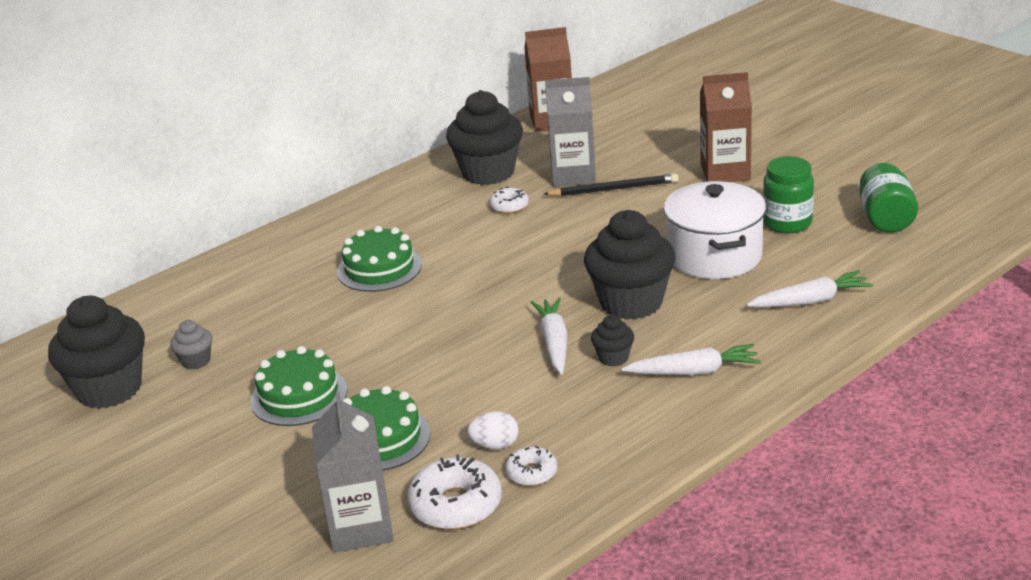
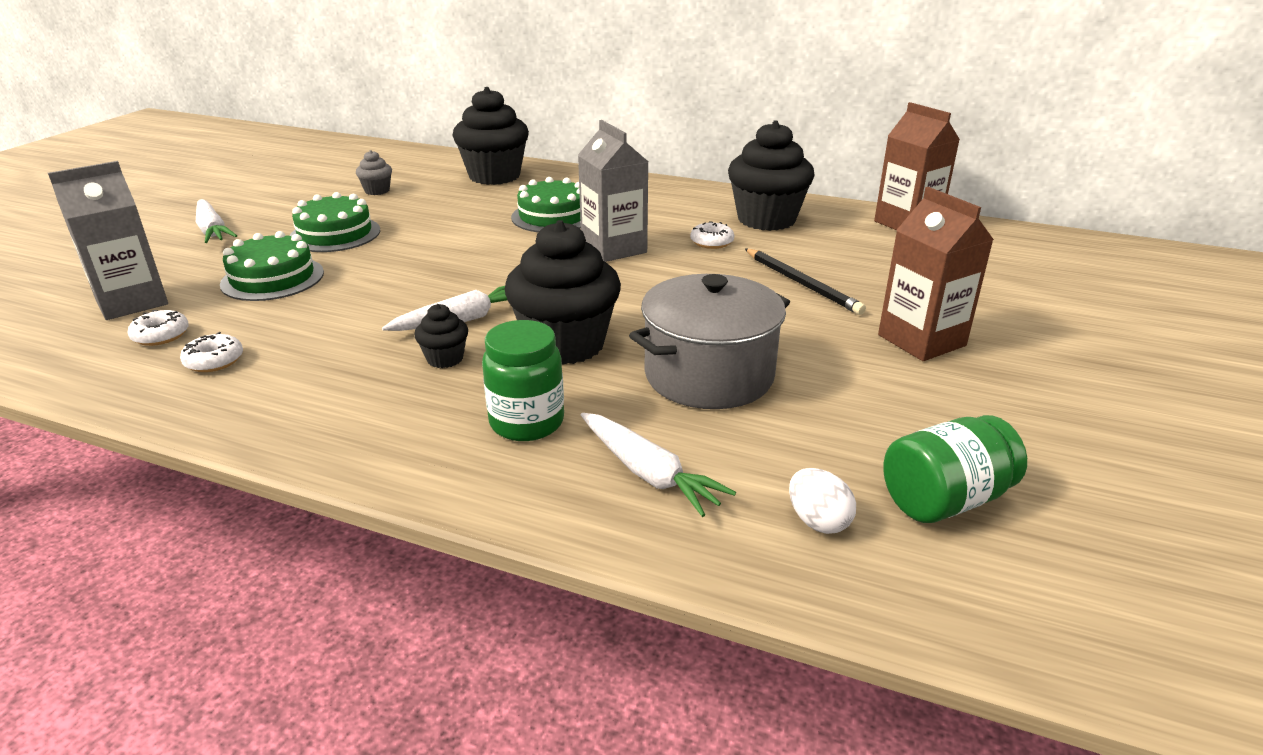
camera: 60 degrees right, 0 degrees up
(109, 389) = (331, 176): black cupcake -> black cupcake (494, 176)
(456, 505) = (161, 335): white donut -> white donut, size x0.57
(495, 445) = (264, 331): white egg -> white egg (818, 521)
(573, 175) = (807, 257): grey carton -> grey carton (613, 248)
(694, 371) = (433, 416): white carrot -> white carrot (212, 230)
(714, 256) = (709, 375): white pot -> grey pot
(787, 223) = (840, 412): green jar -> green jar (527, 422)

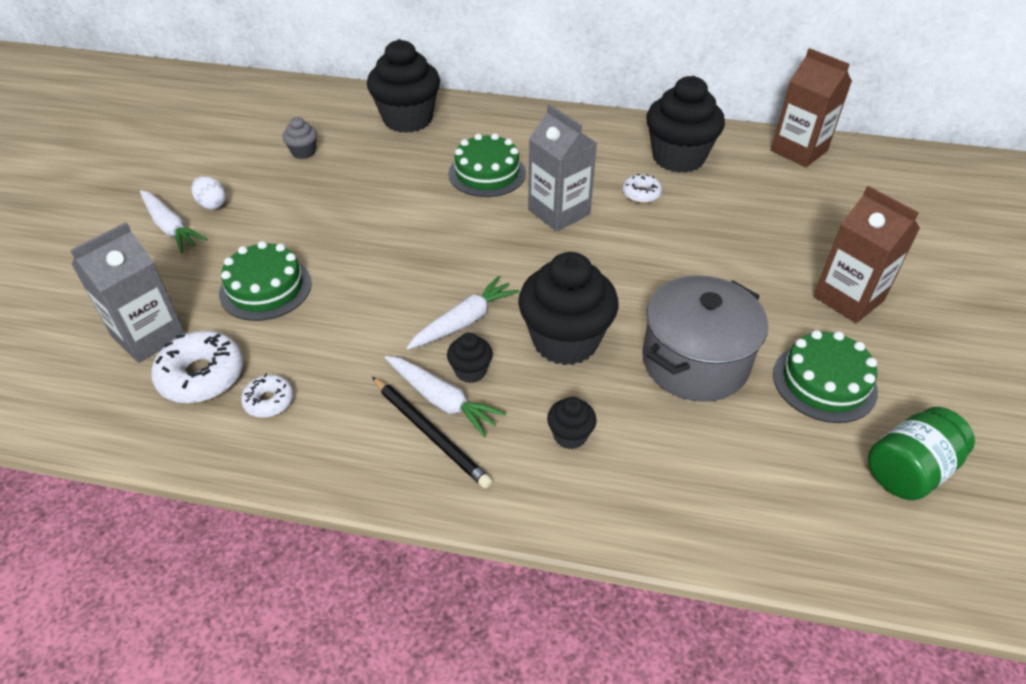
camera: 10 degrees left, 15 degrees up
(161, 335) = (202, 376): white donut -> white donut, size x1.77
(335, 234) = (293, 220): green cake -> green cake (824, 382)
(527, 422) = (570, 436): green jar -> black cupcake
(649, 473) = (686, 477): white carrot -> white carrot (442, 400)
(802, 284) = (734, 240): black pencil -> black pencil (430, 433)
(818, 521) = (825, 506): white egg -> white egg (212, 204)

